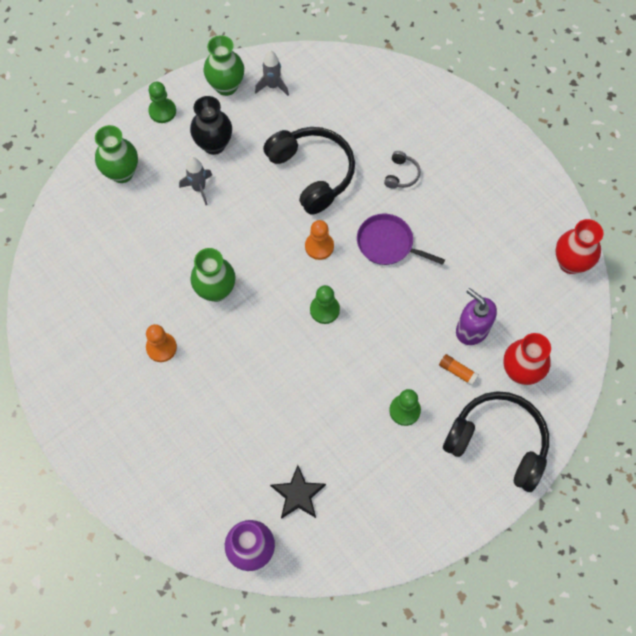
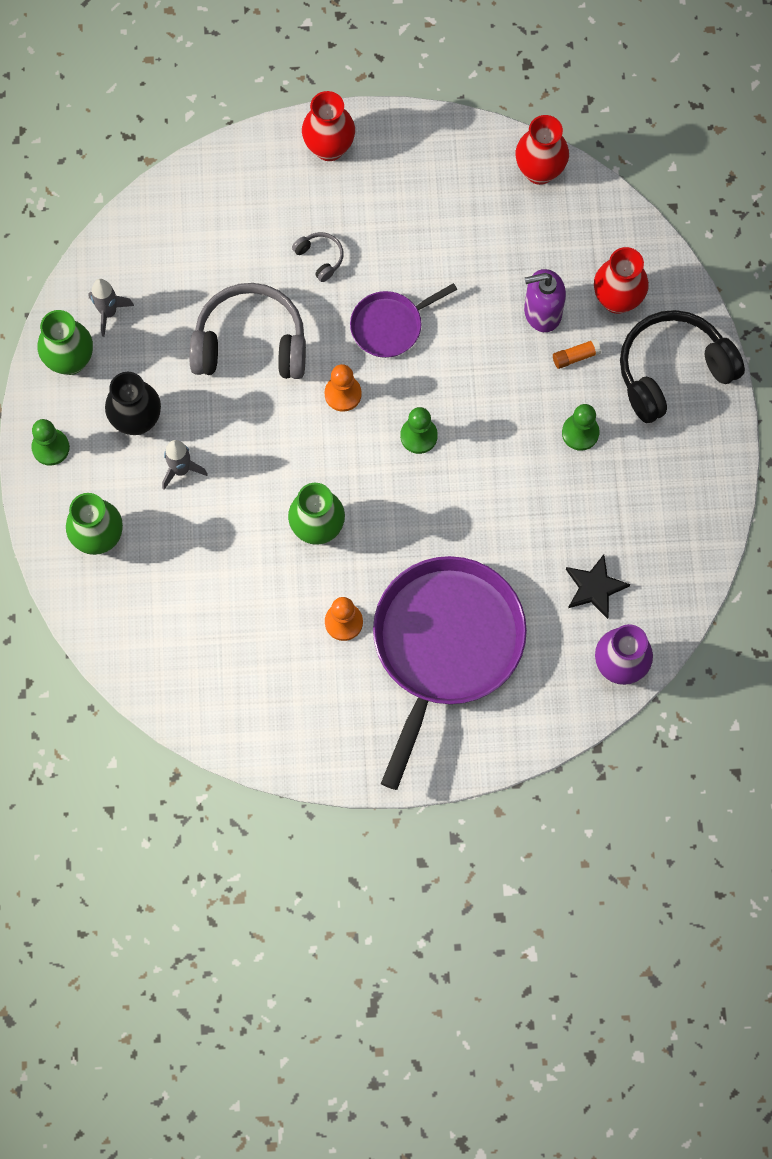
camera: 55 degrees left, 5 degrees up
(188, 422) = (445, 645): none -> purple pan
(312, 173) = (250, 343): black headphones -> grey headphones
(479, 133) = (329, 148): none -> red vase

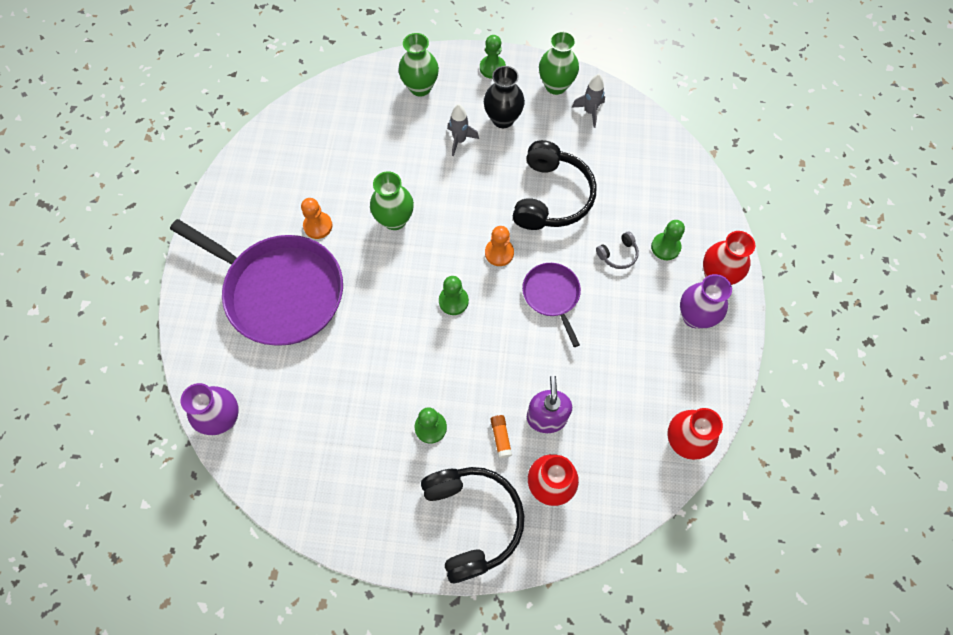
camera: 100 degrees right, 5 degrees down
(250, 343) = (551, 197): grey headphones -> black headphones
(300, 206) = (665, 247): none -> green pawn
(387, 169) = (694, 316): none -> purple vase
(594, 587) = (293, 412): black star -> none

